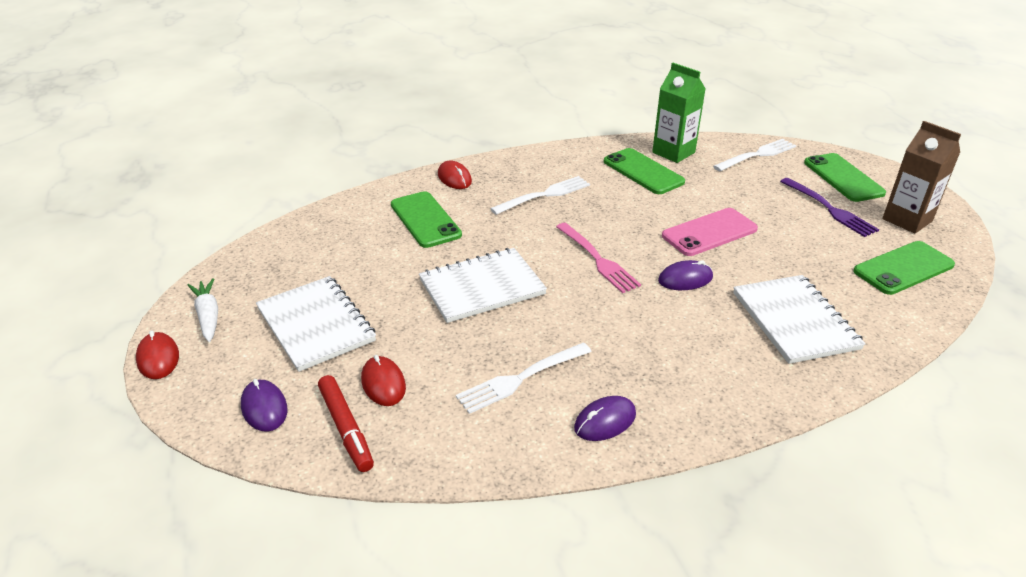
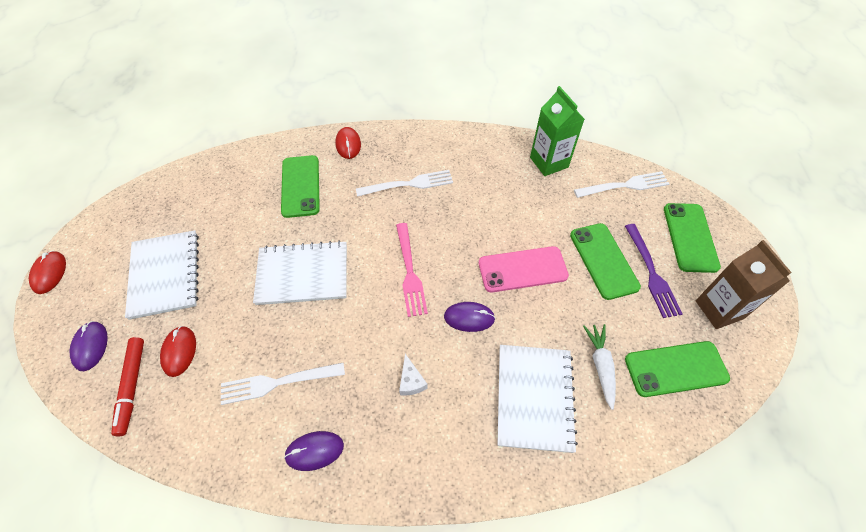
camera: 20 degrees right, 20 degrees up
(208, 315) = (100, 241): white carrot -> white carrot (600, 366)
(643, 172) = (508, 179): green phone -> green phone (603, 260)
(664, 340) = (411, 381): none -> white cheese

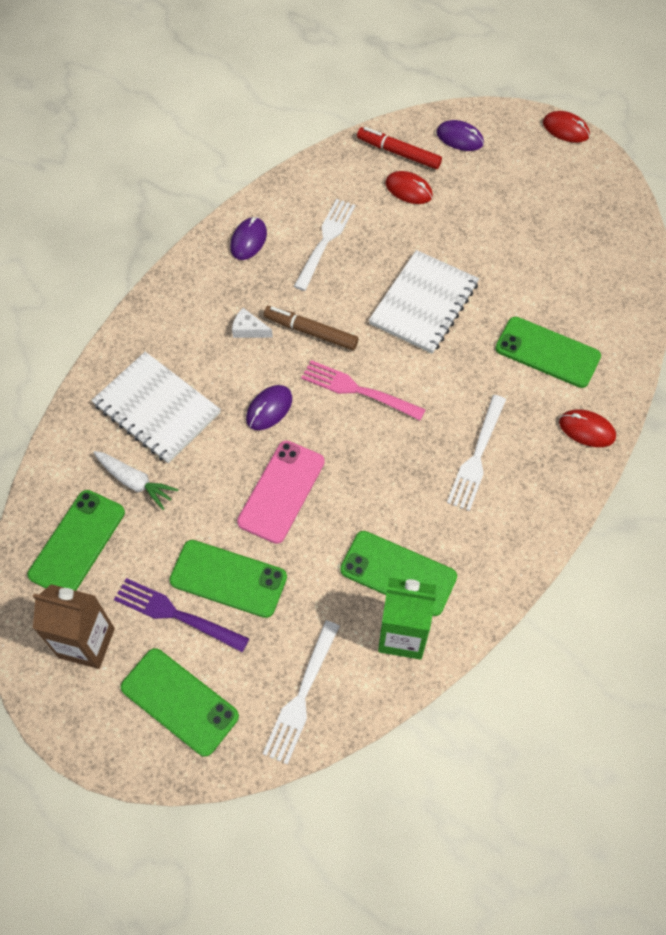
camera: 125 degrees right, 5 degrees up
(165, 275) = (502, 204): white notebook -> none
(381, 333) = (311, 332): none -> brown marker
(517, 182) = (398, 573): none -> green phone

